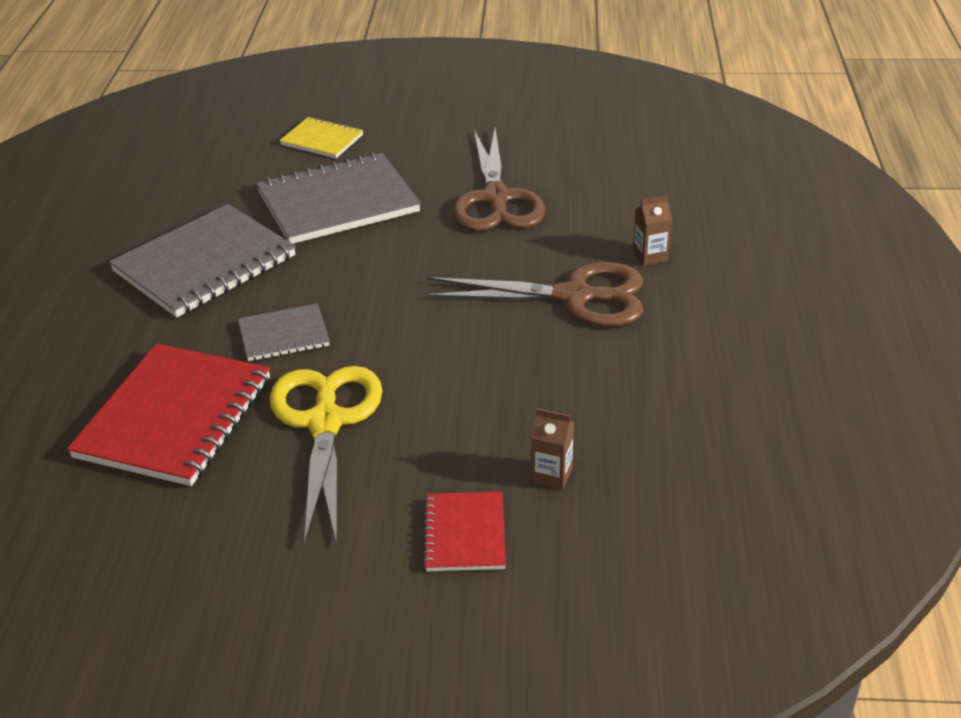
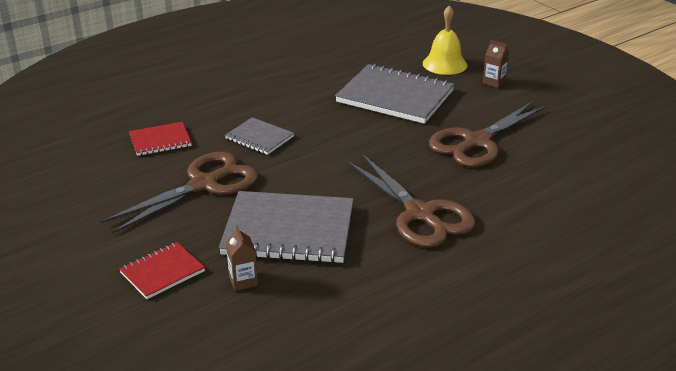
camera: 50 degrees right, 5 degrees down
(175, 417) = (160, 140): red notebook -> red notebook, size x0.52
(205, 264) = (287, 88): grey notebook -> grey notebook (288, 230)
(322, 140) = (444, 64): yellow notebook -> yellow bell
(326, 422) = (204, 184): yellow scissors -> brown scissors
(650, 256) = (504, 224): brown carton -> brown carton (494, 82)

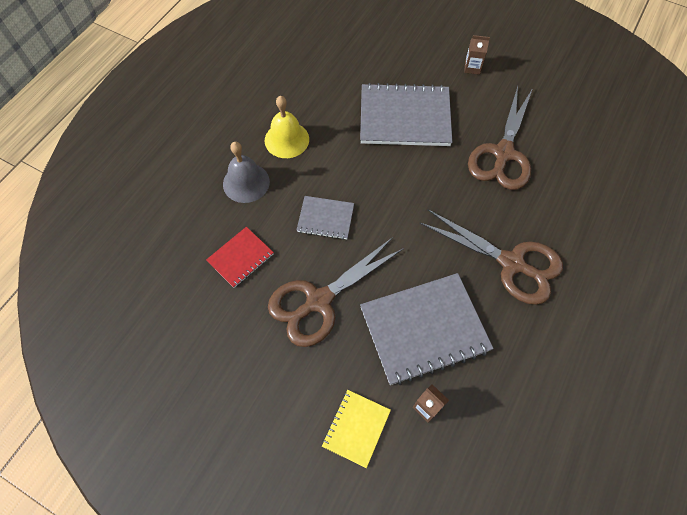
camera: 25 degrees left, 30 degrees up
(162, 272) = (356, 428): red notebook -> yellow notebook
(204, 184) = (318, 301): brown scissors -> brown scissors turned 150 degrees counterclockwise
(208, 99) = (246, 182): none -> grey bell
(444, 64) = (419, 56): yellow bell -> yellow bell (286, 139)

